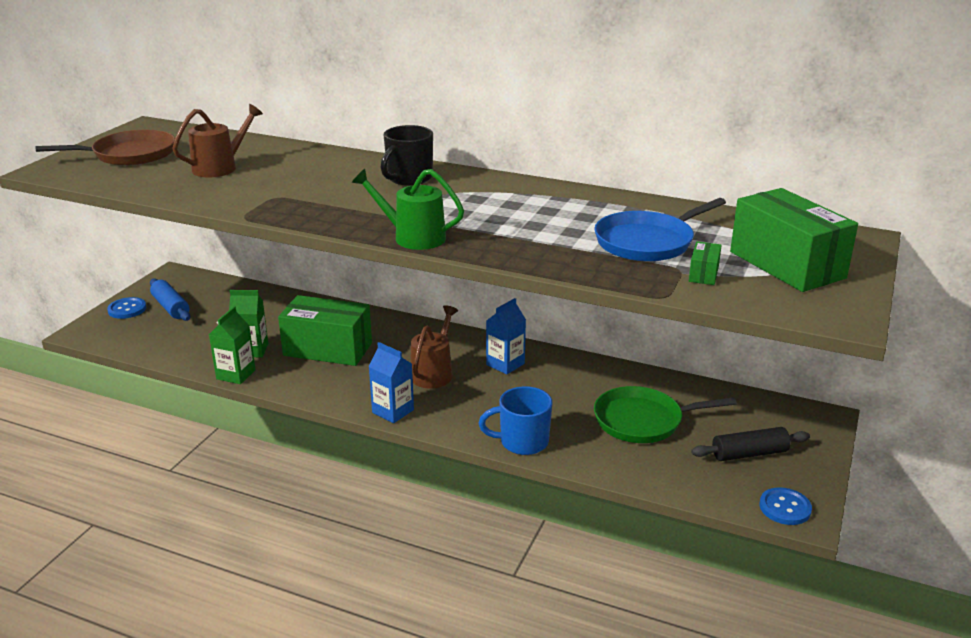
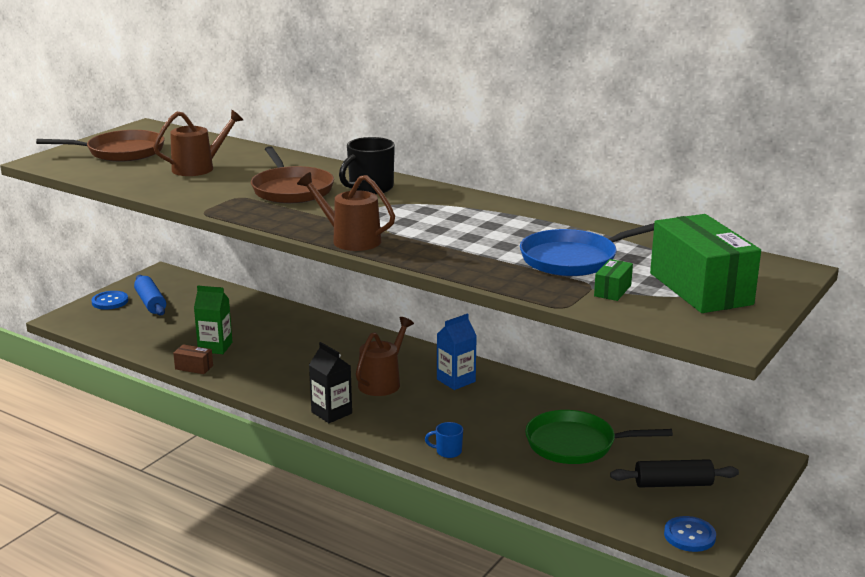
camera: 10 degrees right, 5 degrees down
(236, 374) = (194, 367): green carton -> brown box
(328, 185) = (291, 190): none -> brown pan
(328, 349) = (287, 352): green box -> none
(393, 411) = (331, 413): blue carton -> black carton
(413, 237) = (350, 240): green watering can -> brown watering can
(522, 442) = (448, 451): blue mug -> blue mug, size x0.53

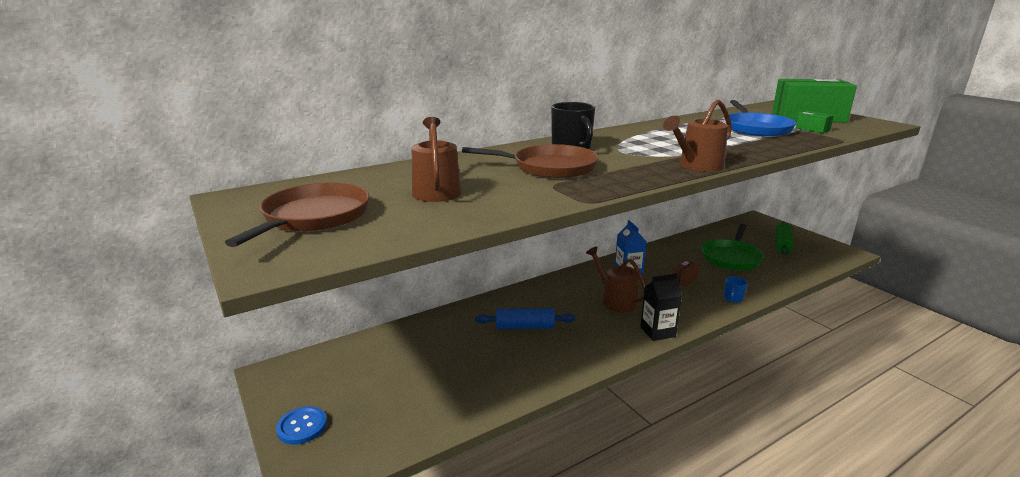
camera: 65 degrees left, 0 degrees up
(150, 303) = (342, 394): blue rolling pin -> blue rolling pin (524, 327)
(194, 367) = (528, 390): brown box -> brown box (684, 280)
(215, 347) = (492, 369): green carton -> none
(673, 484) = (782, 244): black rolling pin -> green rolling pin
(689, 535) = (839, 254): blue button -> none

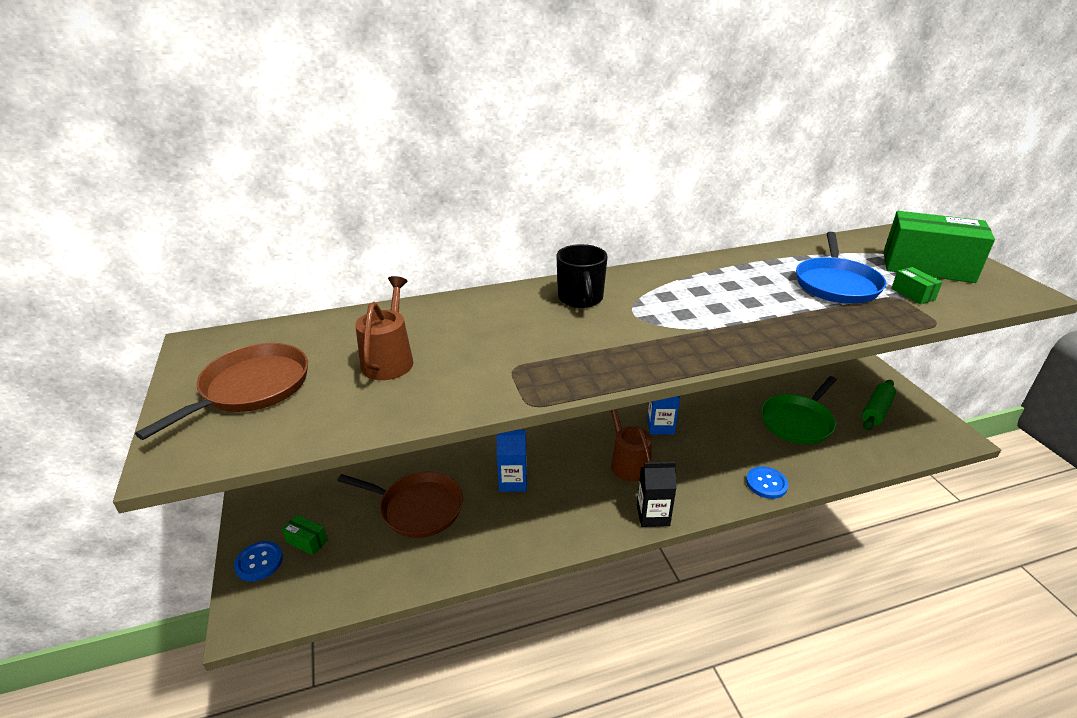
camera: 15 degrees right, 10 degrees up
(346, 401) = (307, 541): none -> green box
(524, 327) = (513, 482): blue rolling pin -> blue carton
(550, 167) = (532, 334): brown pan -> brown pan (418, 508)
(684, 280) = (722, 446): brown box -> none
(697, 166) = (703, 354): brown watering can -> none
(733, 298) = (766, 483): blue mug -> blue button

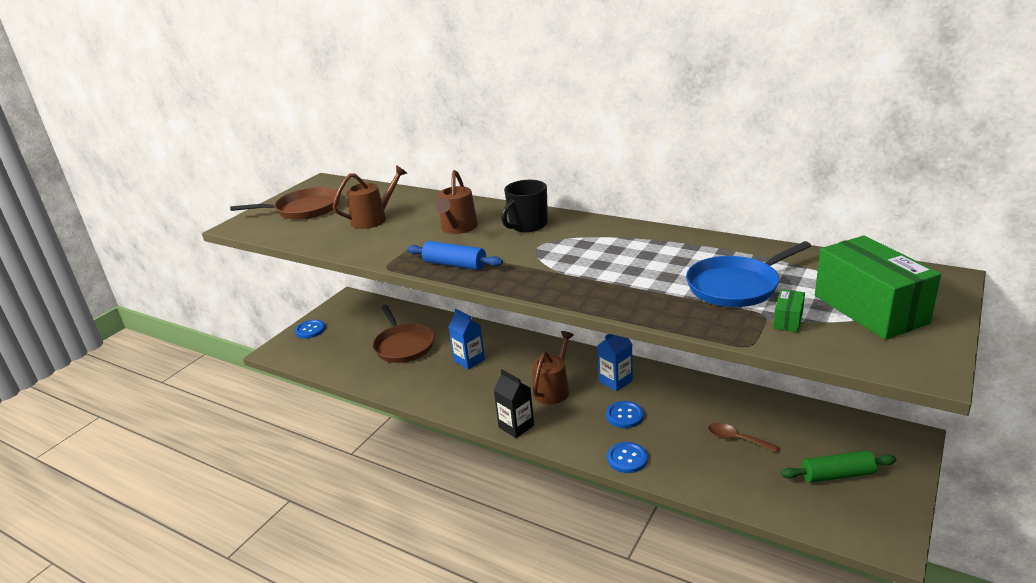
camera: 50 degrees right, 5 degrees down
(307, 541) = (338, 332): green box -> none
(517, 329) = (458, 228): none -> brown watering can
(599, 366) = (455, 265): none -> blue rolling pin
(711, 450) = (624, 416): none -> blue button
(797, 422) = (737, 439): green pan -> brown spoon

